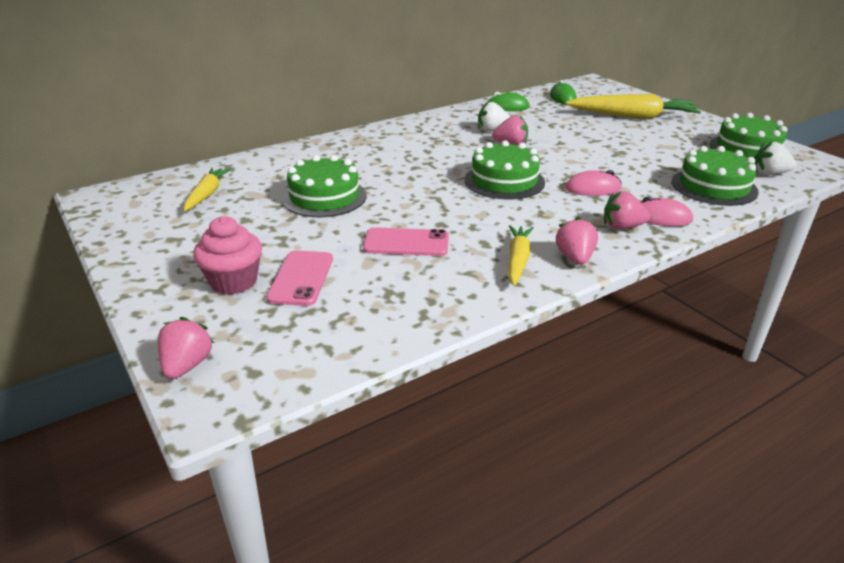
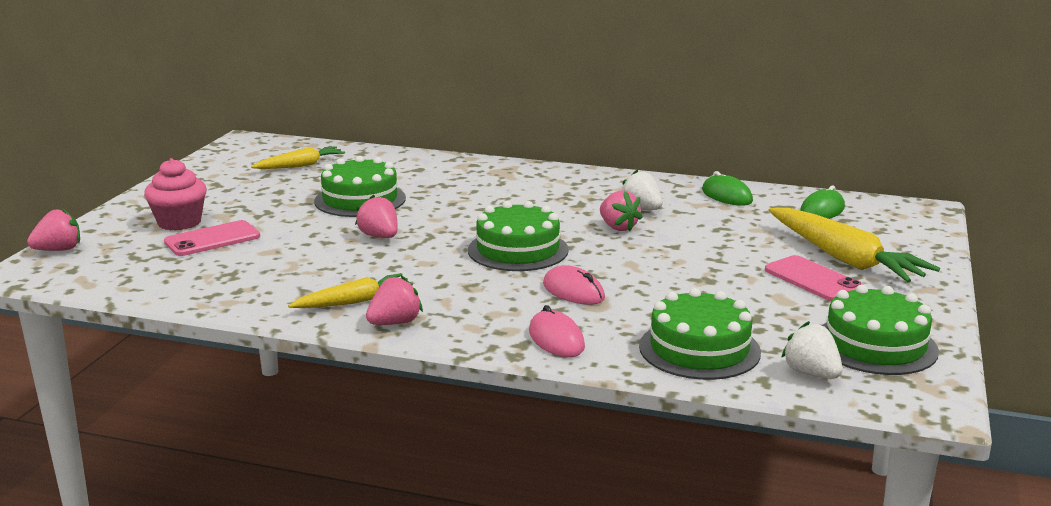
camera: 50 degrees right, 10 degrees down
(406, 243) = (322, 252): pink phone -> pink phone (813, 279)
(622, 227) = (500, 327): pink strawberry -> pink strawberry (379, 236)

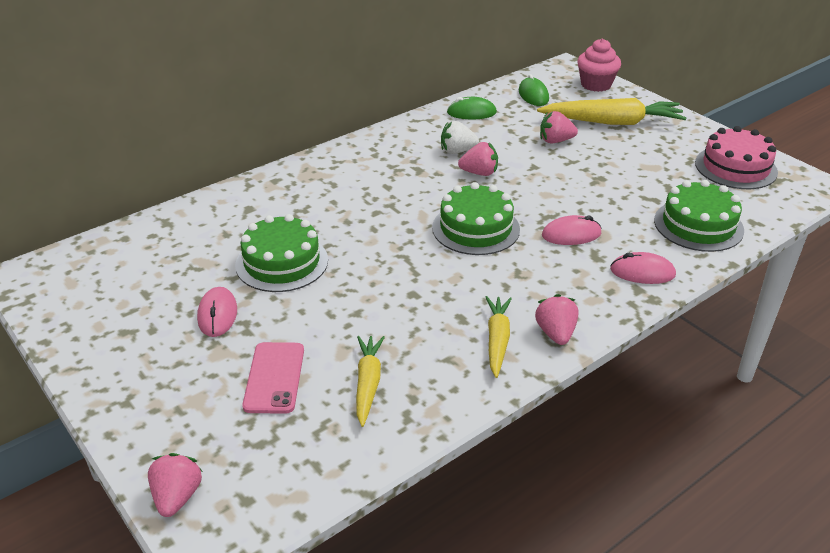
camera: 55 degrees left, 15 degrees up
(179, 222) = (204, 387): pink cupcake -> pink cupcake (596, 85)
(267, 201) = (217, 315): none -> pink mouse
(300, 166) = (150, 265): yellow carrot -> yellow carrot (368, 384)
(379, 236) = (377, 281): pink strawberry -> pink strawberry (555, 141)
(811, 373) = (757, 203): white strawberry -> none
(813, 279) = (632, 145): pink phone -> none
(875, 345) = (735, 167): green cake -> pink cake

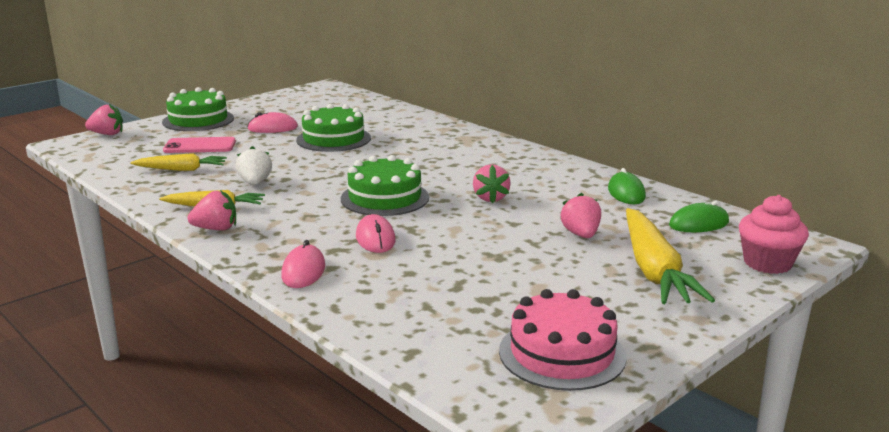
camera: 85 degrees right, 15 degrees down
(457, 151) = (533, 188): white strawberry -> white strawberry (255, 183)
(698, 225) = (399, 311): green cake -> green cake (198, 120)

